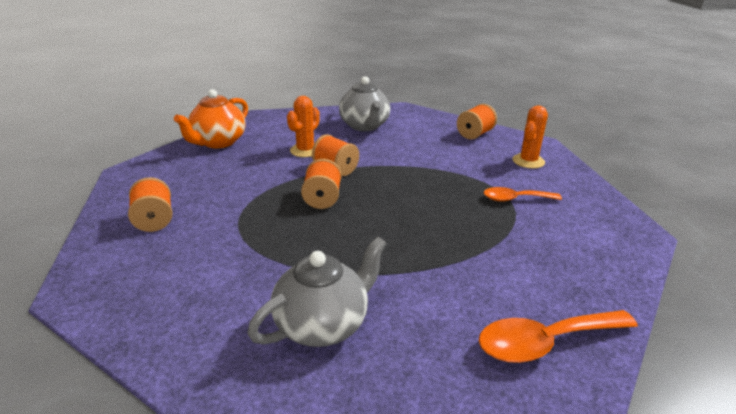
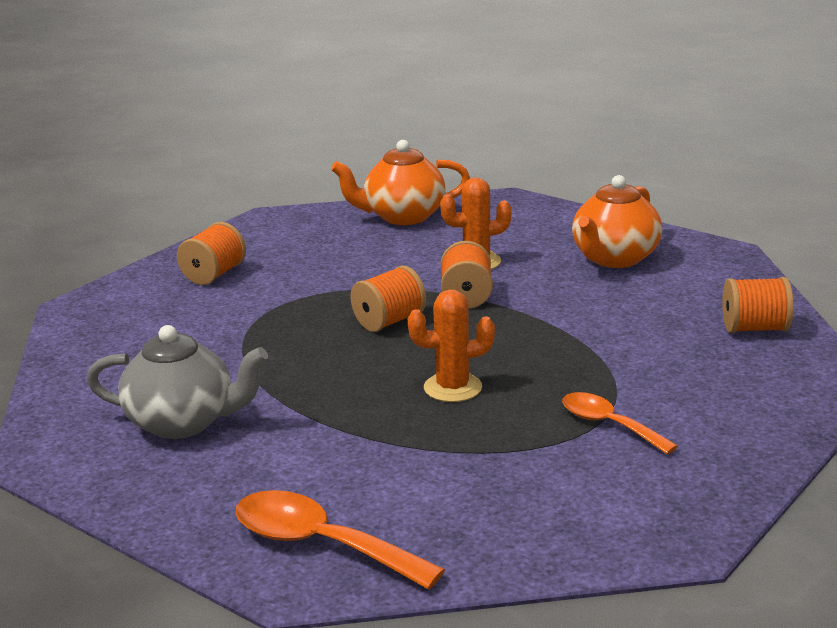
camera: 50 degrees right, 5 degrees down
(365, 126) = (614, 258): grey teapot -> orange teapot
(528, 161) = (747, 395): orange cactus -> orange cactus (453, 388)

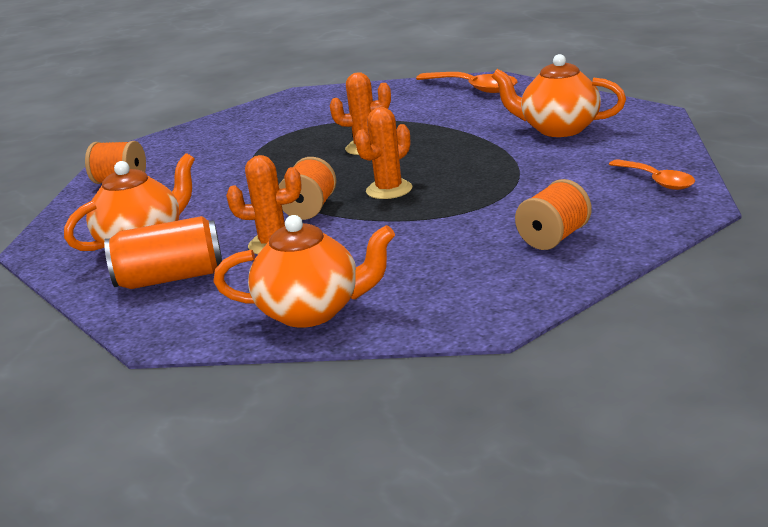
camera: 165 degrees left, 0 degrees up
(183, 422) = (558, 129): grey teapot -> orange teapot
(389, 321) = (389, 190): orange spool -> orange cactus
(546, 232) = (170, 278): none -> orange can
(608, 425) = (284, 131): orange spoon -> orange spoon (657, 181)

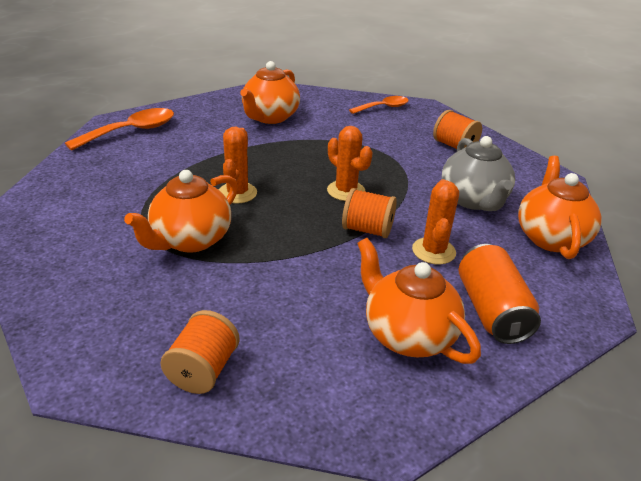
camera: 90 degrees left, 10 degrees up
(280, 147) = (190, 240): none -> orange teapot
(393, 259) = (473, 200): none -> grey teapot

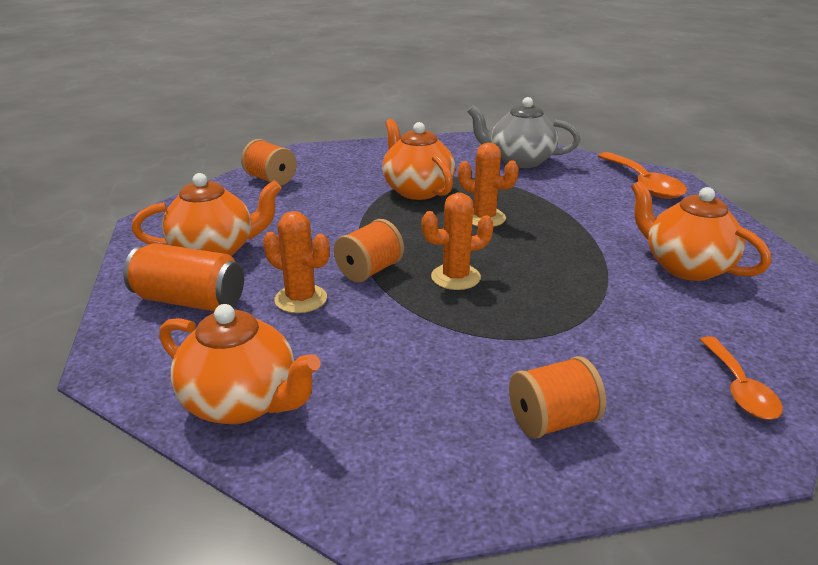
camera: 115 degrees right, 5 degrees down
(473, 200) = (375, 370): grey teapot -> grey teapot (520, 161)

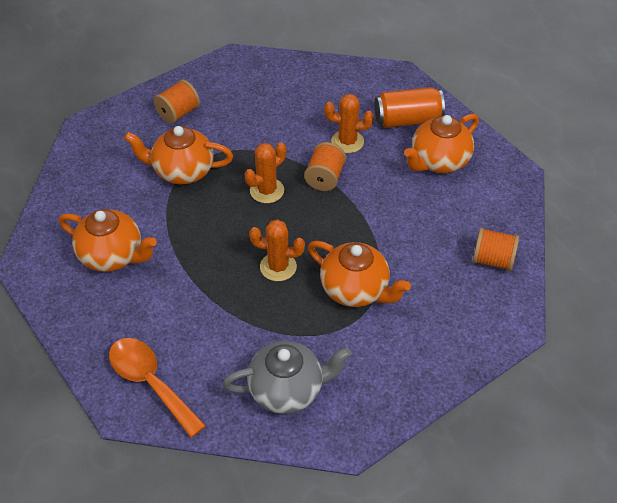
camera: 155 degrees right, 20 degrees up
(242, 403) = (321, 78): orange teapot -> orange teapot (182, 171)
(739, 388) = (88, 159): orange spoon -> none

